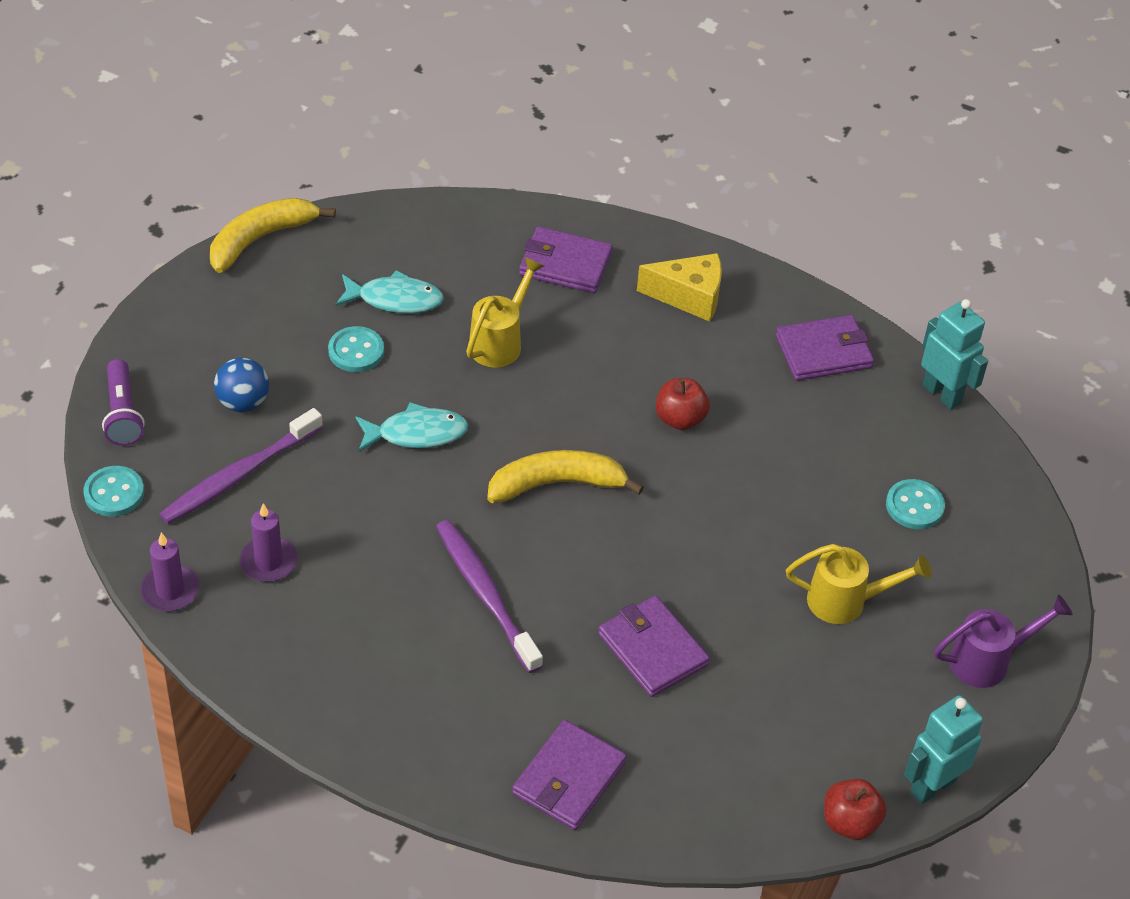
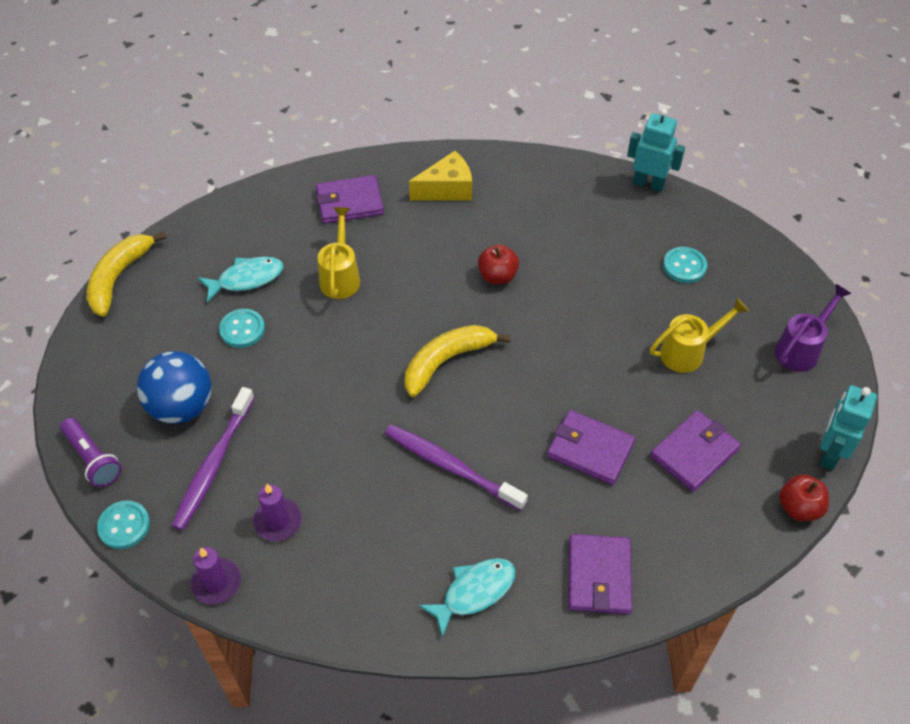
camera: 25 degrees left, 5 degrees up
(243, 402) = (182, 406): blue ball -> blue ball, size x1.58
(417, 433) = (325, 370): turquoise fish -> turquoise fish (474, 592)
(823, 351) = (557, 188): purple wallet -> purple wallet (694, 452)

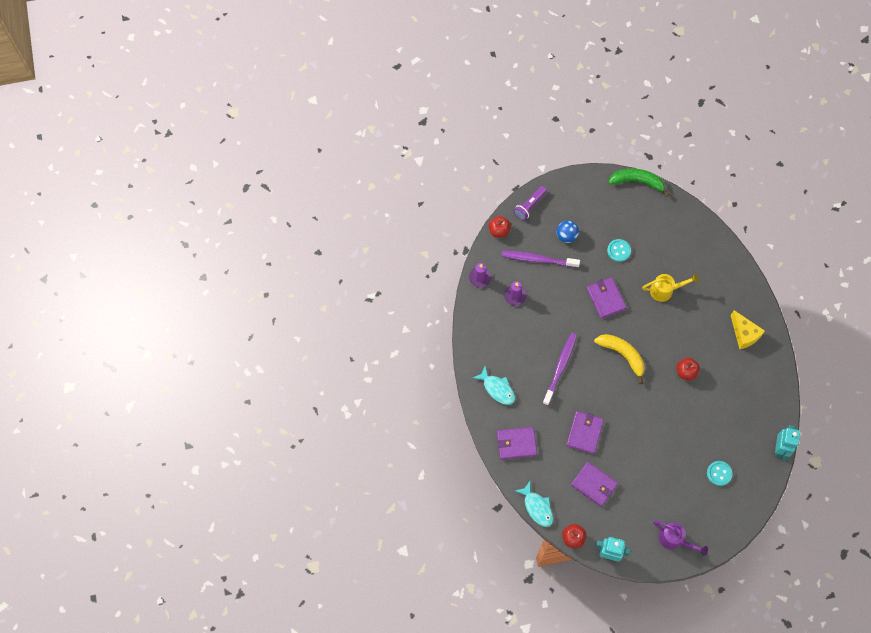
camera: 80 degrees right, 15 degrees up
(119, 277) = (637, 182): yellow banana -> green banana
(124, 526) = (499, 231): turquoise button -> red apple
(182, 406) = (566, 236): blue ball -> blue ball, size x0.63
(246, 279) = (652, 244): turquoise fish -> turquoise fish (537, 507)
(349, 202) = (720, 283): purple wallet -> purple wallet (605, 298)
(688, 352) = (657, 479): yellow watering can -> none

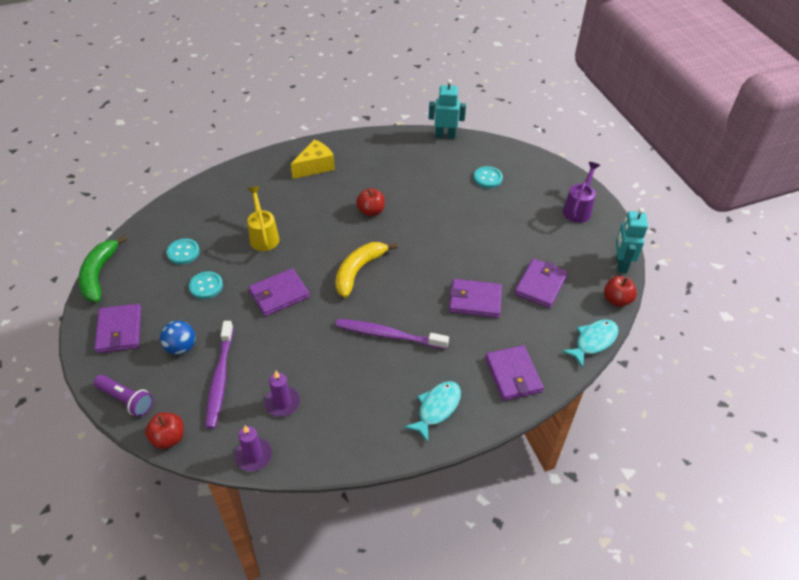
camera: 100 degrees left, 20 degrees down
(585, 198) = (119, 330): none -> purple wallet
(653, 235) = (183, 252): none -> turquoise button

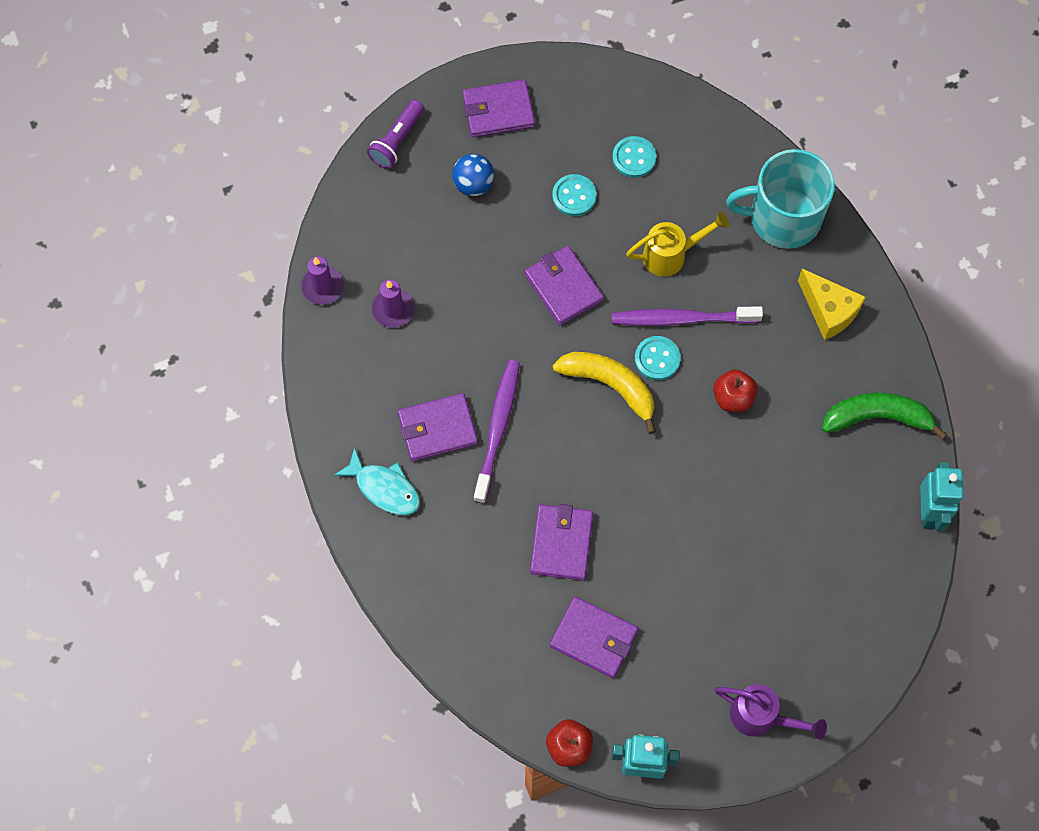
camera: 90 degrees right, 20 degrees up
(99, 274) = (589, 66): green banana -> green banana (878, 417)
(168, 438) = (346, 195): red apple -> none
(220, 379) = (427, 236): purple toothbrush -> purple toothbrush (682, 319)
(246, 182) = (782, 218): none -> turquoise mug
(488, 178) = (824, 576): turquoise button -> turquoise button (657, 359)
(513, 375) = (435, 586): purple wallet -> purple wallet (437, 429)
(593, 341) = (492, 700): turquoise fish -> none

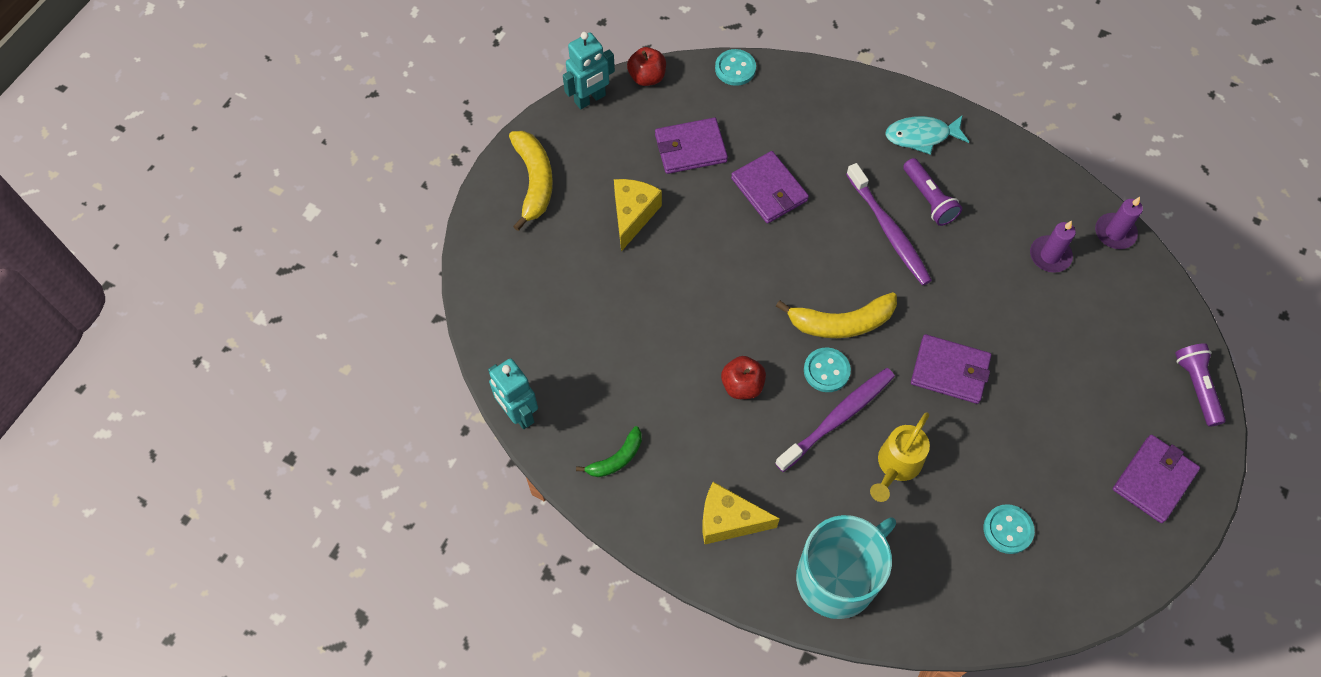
camera: 140 degrees right, 5 degrees down
(437, 429) = (928, 199): purple wallet -> purple flashlight
(473, 184) = (1102, 399): blue ball -> none
(574, 196) = (1019, 454): turquoise button -> turquoise button (735, 68)
(699, 612) = (633, 215): none -> yellow cheese
(761, 717) = (534, 182): purple watering can -> yellow banana
(878, 417) = (616, 459): green banana -> green banana, size x0.60

